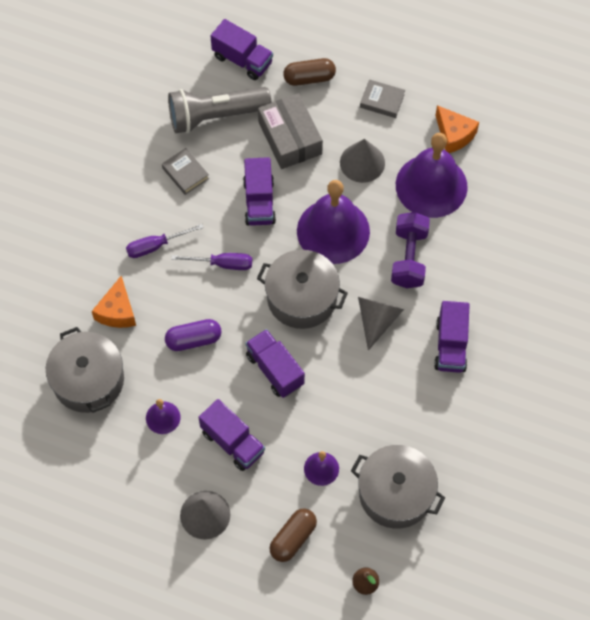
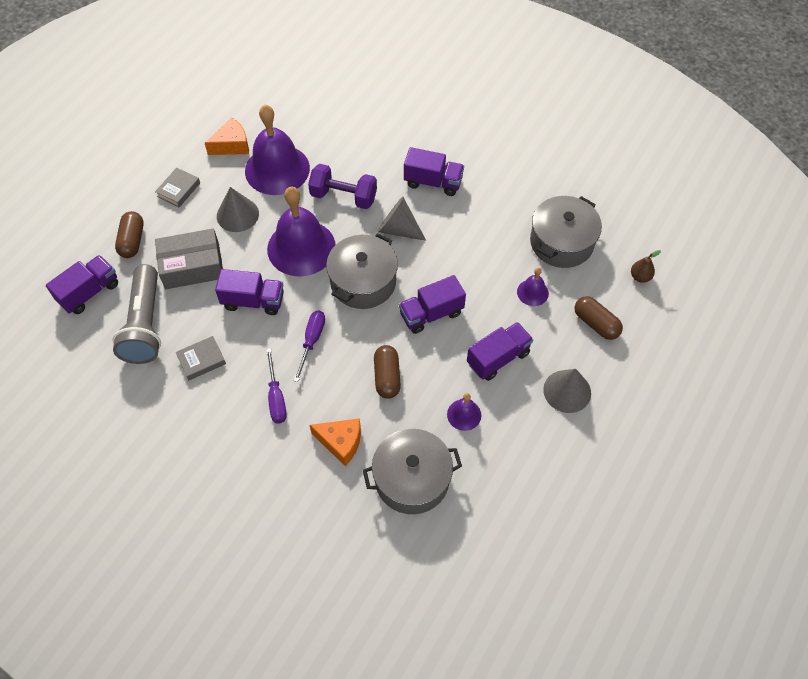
camera: 80 degrees left, 5 degrees down
(193, 339) = (387, 377): purple capsule -> brown capsule

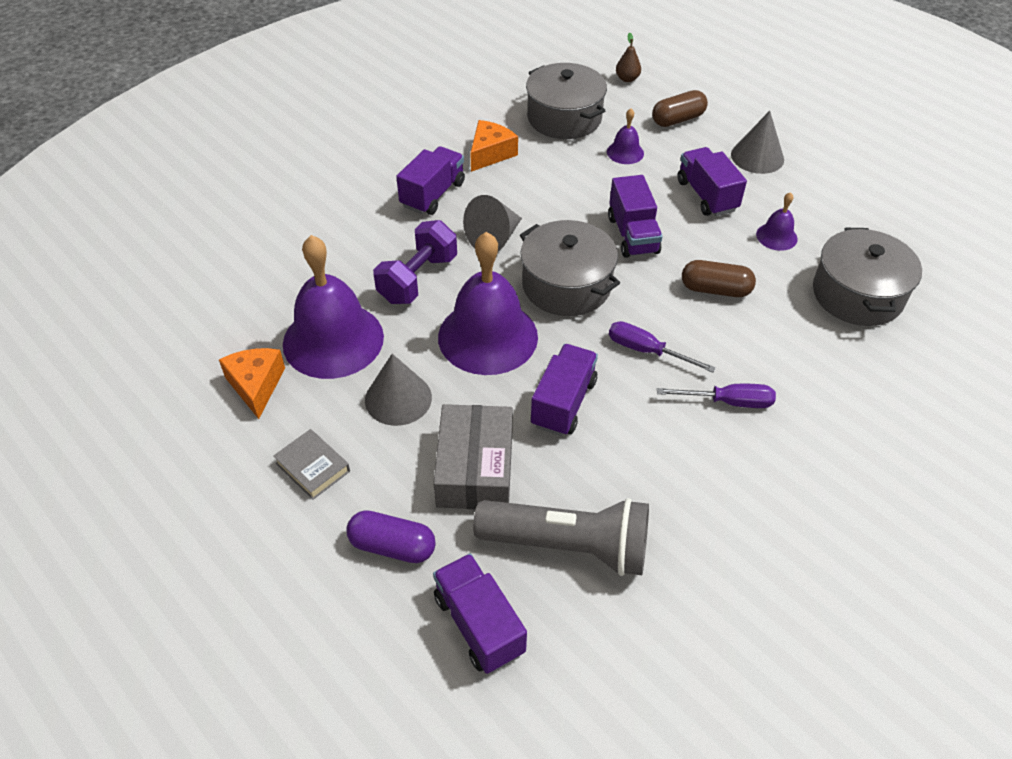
camera: 75 degrees left, 10 degrees down
(132, 241) = (392, 546): brown capsule -> purple capsule
(201, 360) = (651, 479): grey book -> none
(341, 442) = (803, 348): orange cheese -> orange cheese (490, 153)

